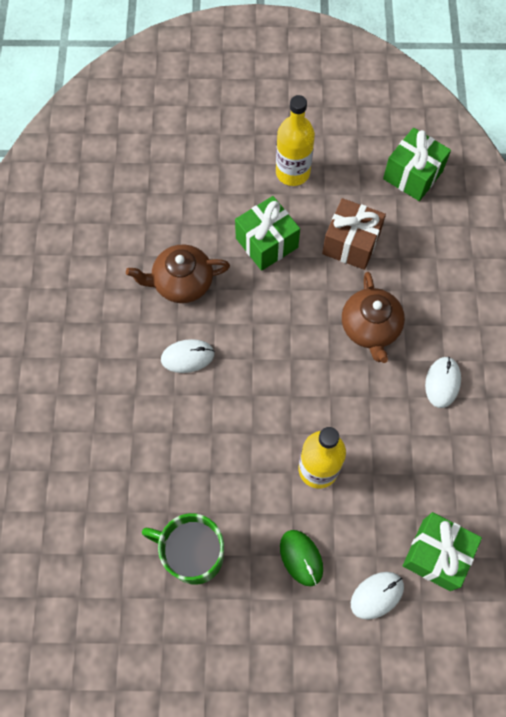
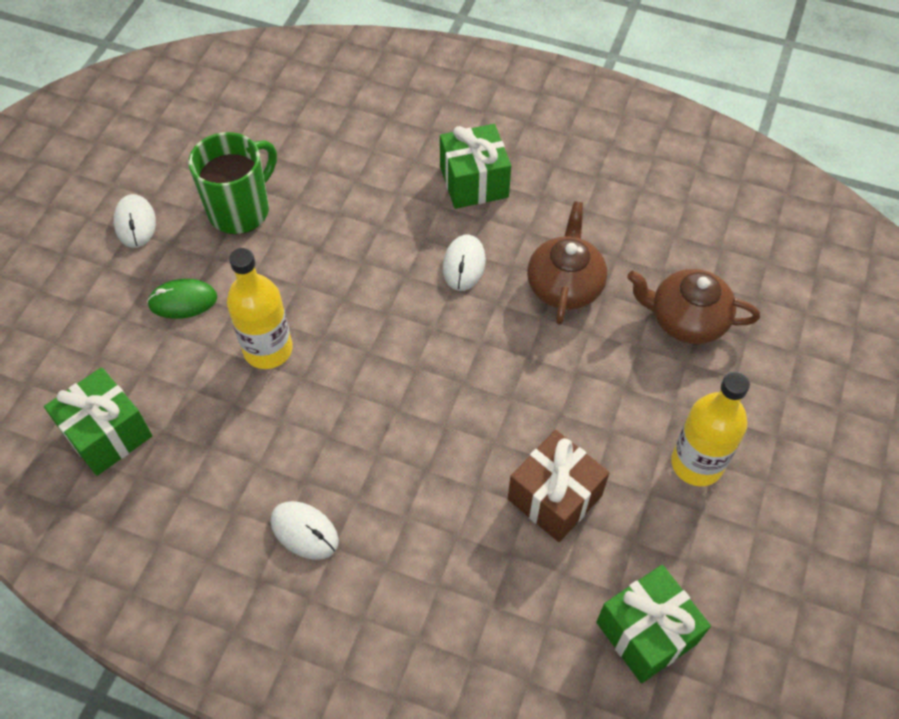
camera: 110 degrees right, 10 degrees down
(266, 243) = (590, 394): green gift -> green gift (474, 182)
(370, 328) = (419, 473): brown teapot -> brown teapot (686, 319)
(377, 595) = (103, 357): white mouse -> white mouse (135, 223)

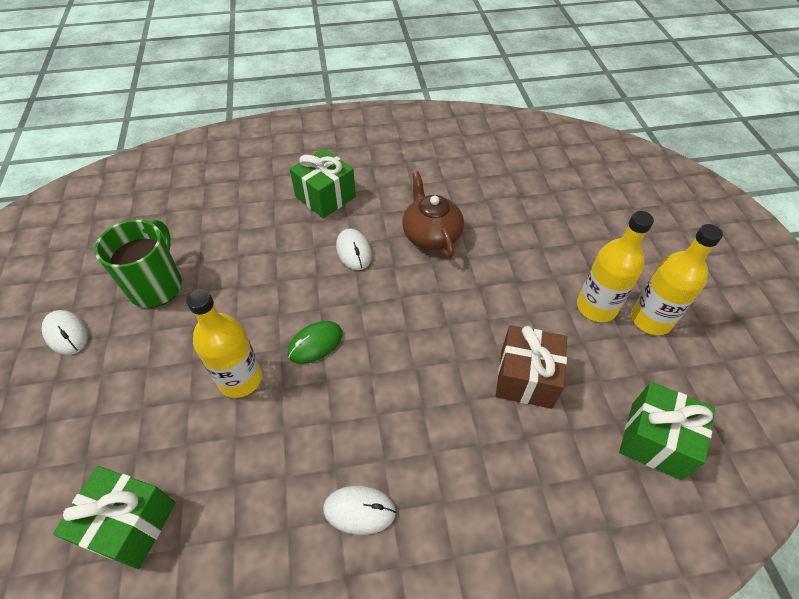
camera: 30 degrees left, 5 degrees down
(183, 301) = (143, 375): green mouse -> green mouse (315, 344)
(686, 319) = (521, 222): brown teapot -> none
(752, 510) = (651, 319): none -> yellow bottle

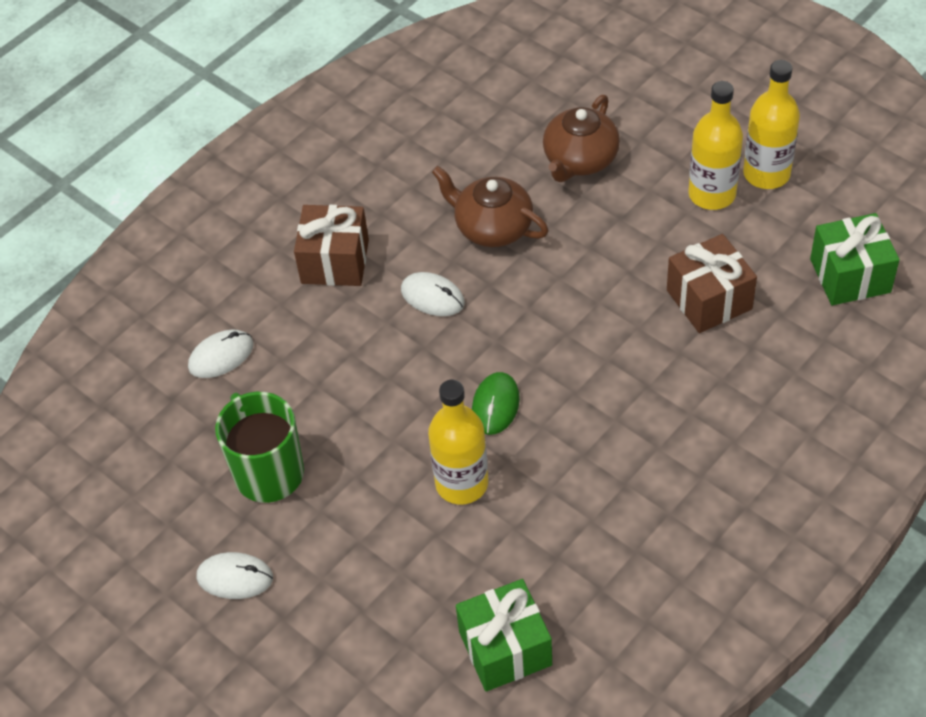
camera: 35 degrees left, 0 degrees up
(325, 197) = (335, 261): green gift -> brown gift
(359, 510) = (677, 495): white mouse -> white mouse (221, 356)
(525, 230) = (580, 160): none -> brown teapot

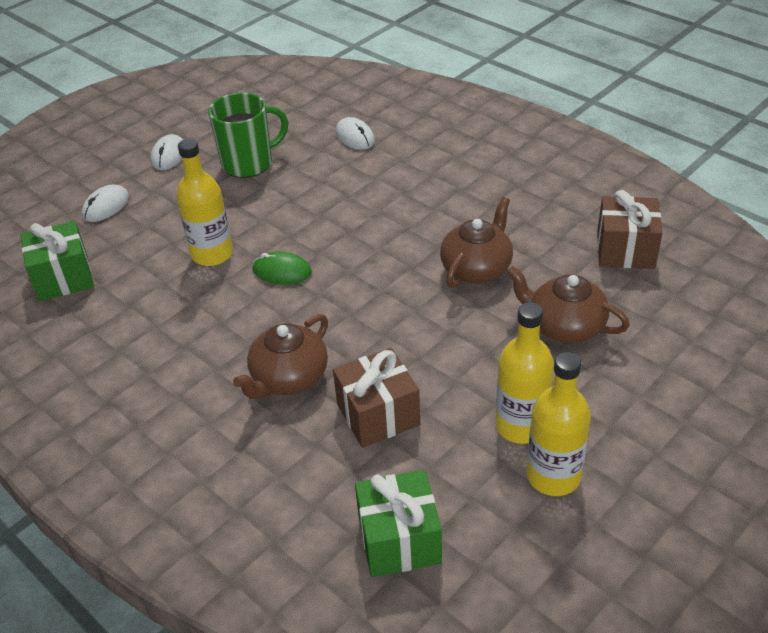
camera: 90 degrees right, 10 degrees down
(335, 261) = (441, 183): brown gift -> brown gift (625, 250)
(432, 297) = (400, 235): white mouse -> white mouse (106, 206)
(666, 378) = (288, 378): none -> brown teapot

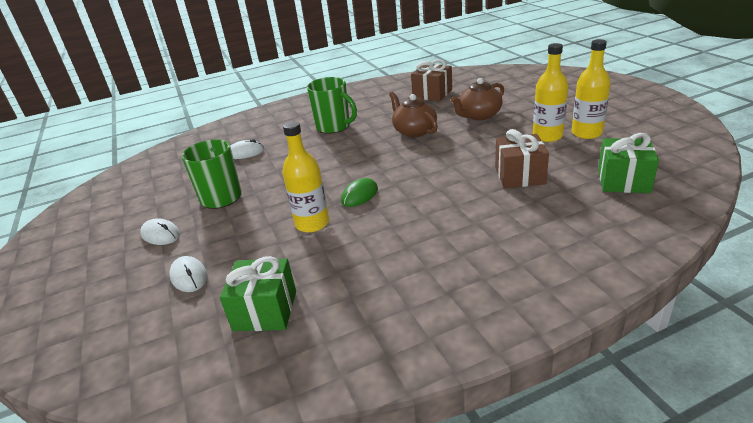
camera: 65 degrees left, 10 degrees down
(288, 378) = (469, 203): brown teapot -> none
(458, 184) = (334, 127): none -> green mug

